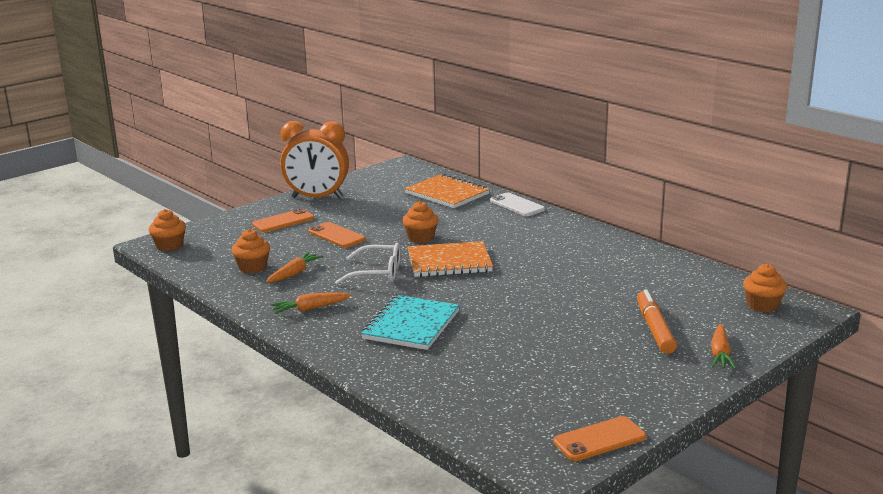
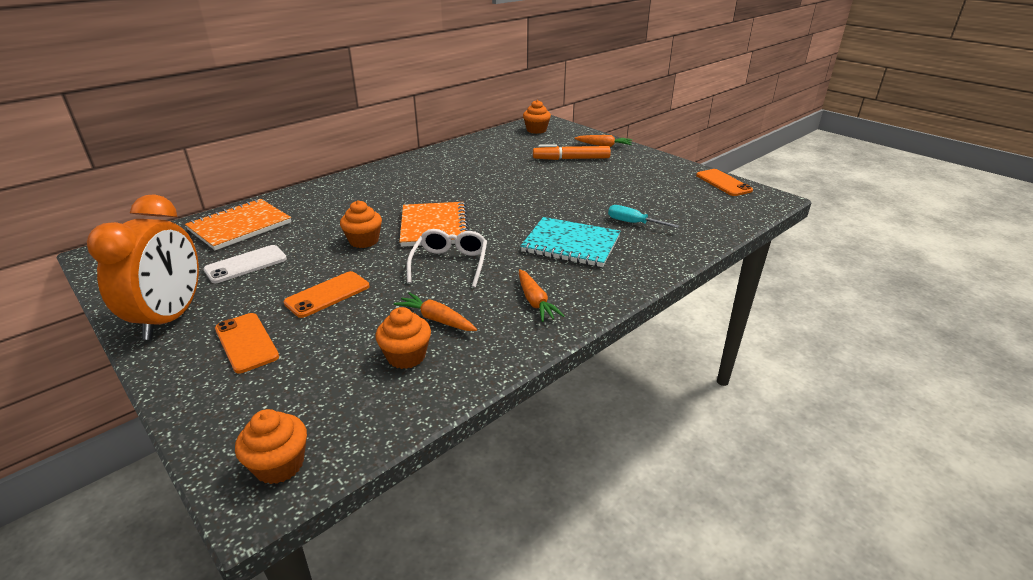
camera: 90 degrees left, 10 degrees up
(461, 361) = (633, 223): none -> turquoise screwdriver
(517, 205) = (305, 192): white phone -> white phone (246, 264)

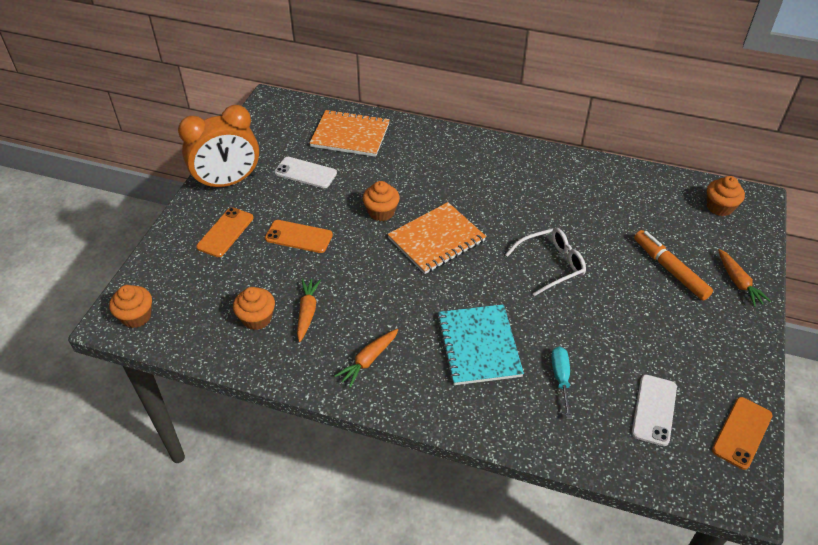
camera: 60 degrees right, 15 degrees up
(450, 263) = (386, 280): white glasses -> white glasses (552, 264)
(686, 201) = (654, 410): none -> white phone

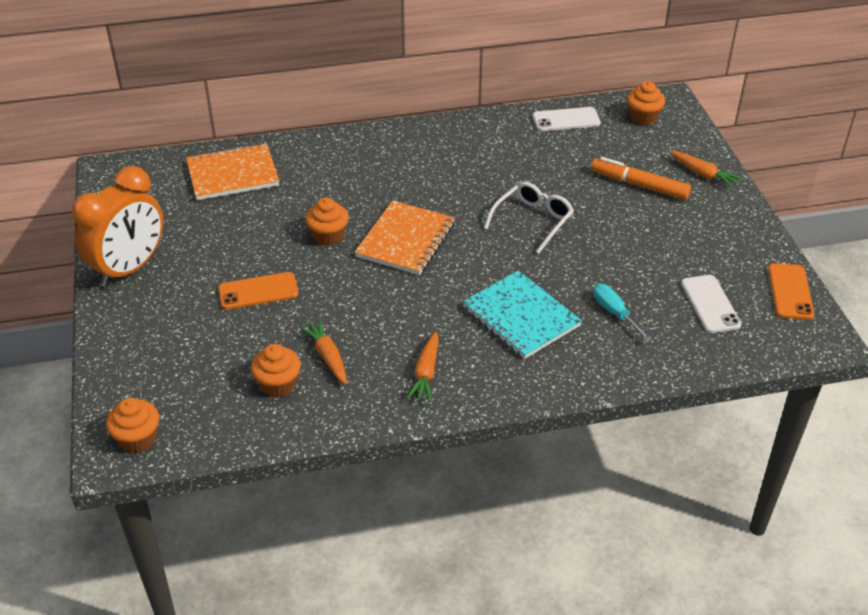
camera: 30 degrees left, 5 degrees down
(225, 232) = (170, 318): orange phone -> none
(305, 173) = (213, 228): white phone -> white phone (566, 120)

